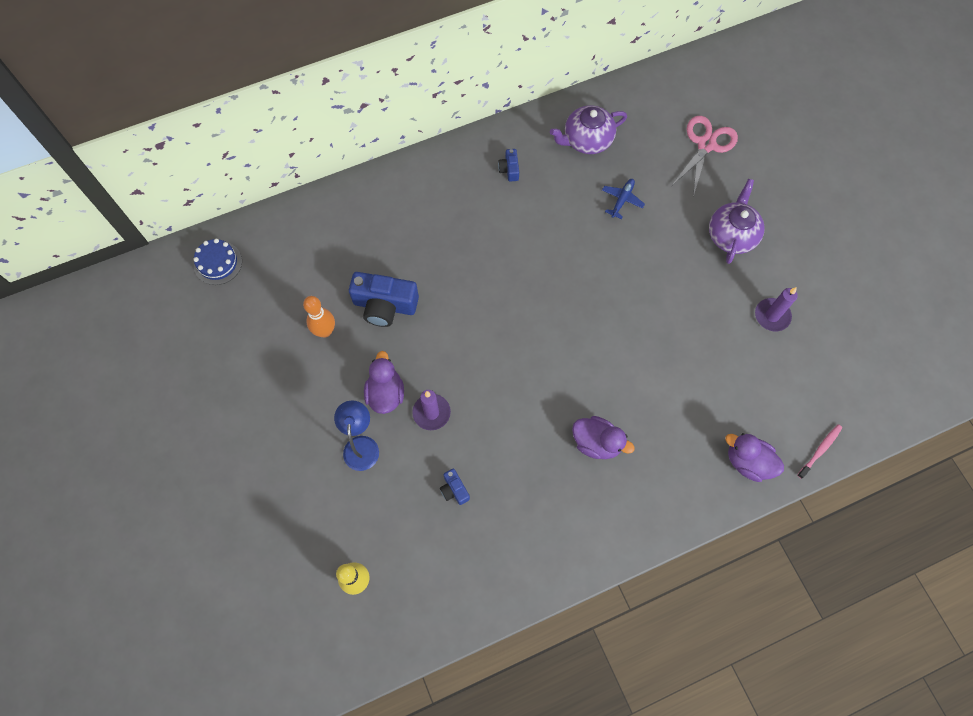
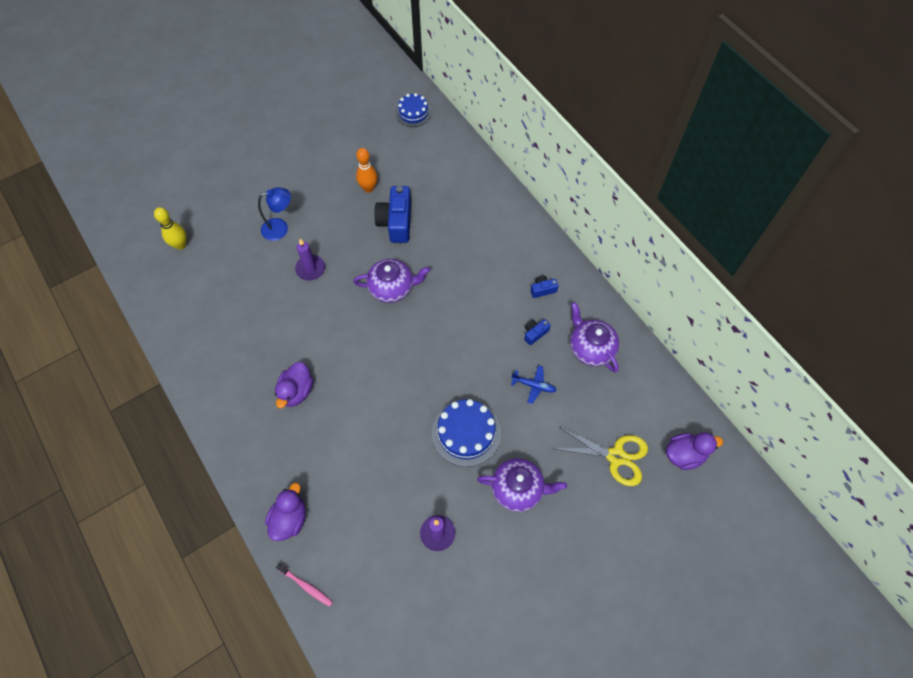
camera: 80 degrees right, 5 degrees down
(385, 393) = (323, 236): purple duck -> purple duck (684, 455)
(454, 490) = (250, 294): blue camera -> blue camera (535, 333)
(477, 322) = (392, 288): none -> purple teapot
(667, 272) = (466, 433): none -> blue cake
(706, 145) = (616, 456): pink scissors -> yellow scissors

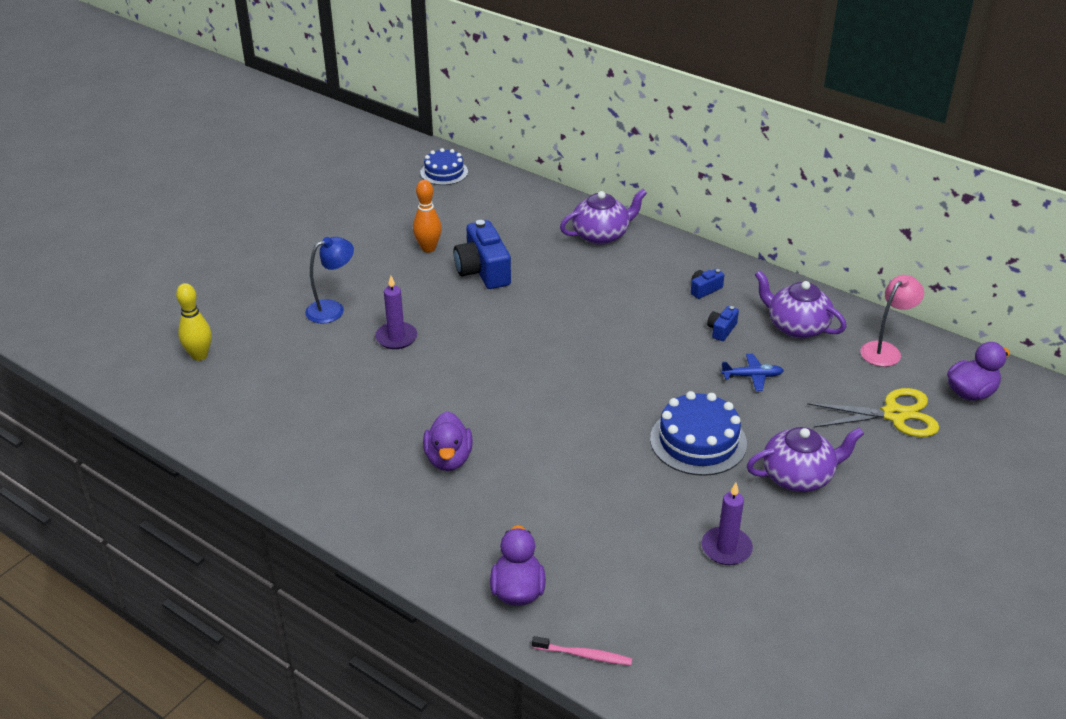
camera: 20 degrees left, 25 degrees down
(392, 288) = (515, 330): purple teapot -> purple teapot (601, 235)
(644, 392) = (885, 350): none -> pink lamp

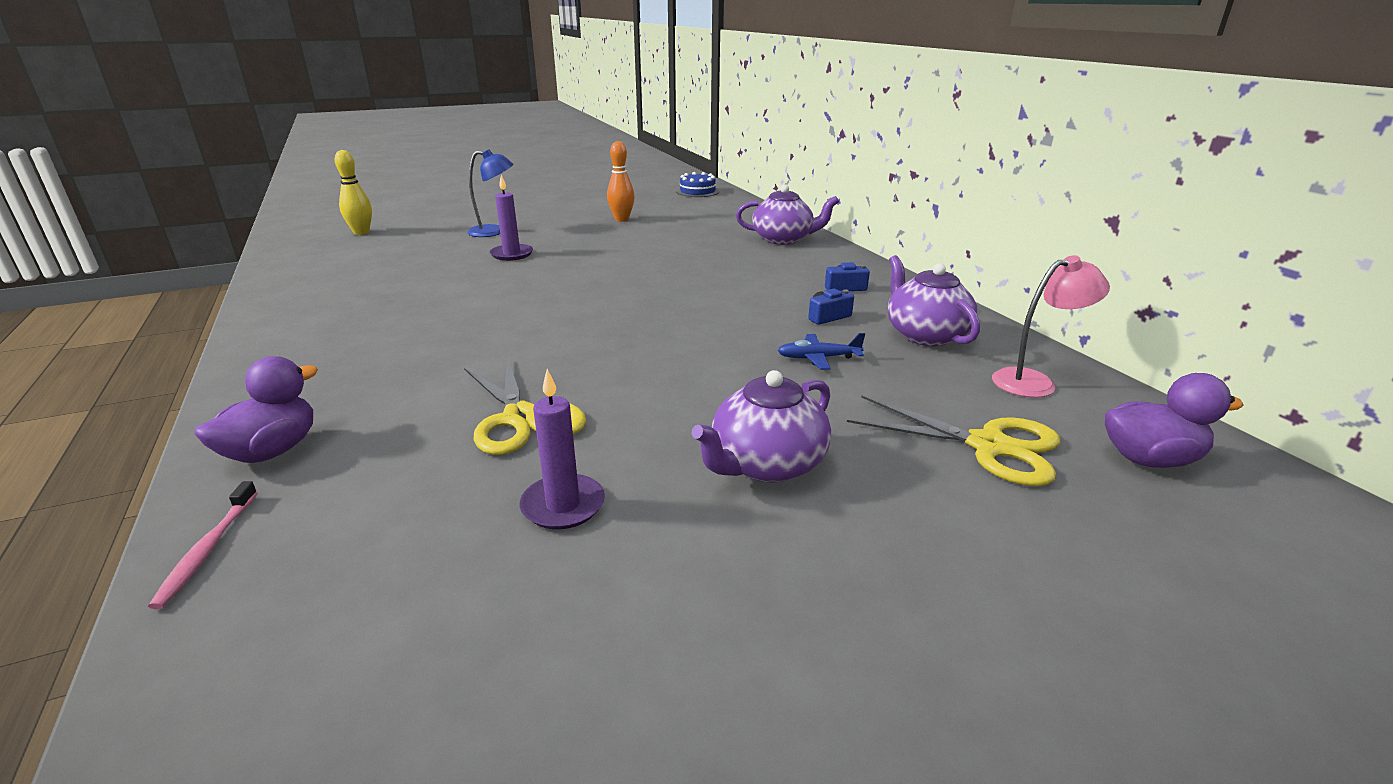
camera: 30 degrees right, 10 degrees down
(448, 459) = (412, 330): purple duck -> none
(483, 271) = (646, 237): blue camera -> none
(584, 655) = (207, 550): pink toothbrush -> pink toothbrush turned 45 degrees clockwise
(631, 502) = (521, 418): none -> yellow scissors
(698, 441) = (679, 391): blue cake -> none
(752, 376) = (818, 358): blue plane -> blue plane turned 150 degrees clockwise
(798, 476) = (766, 464): purple teapot -> purple teapot turned 120 degrees clockwise

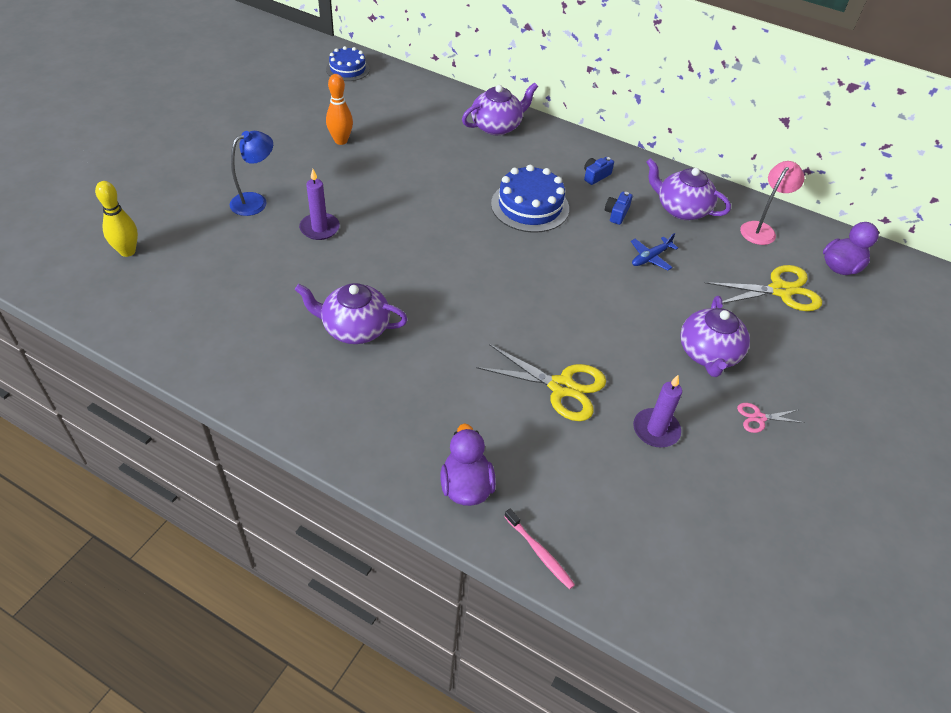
camera: 40 degrees left, 20 degrees up
(419, 311) = (355, 328): none -> purple teapot
(731, 288) = (530, 206): none -> blue cake
(742, 566) = (759, 418): none -> pink scissors

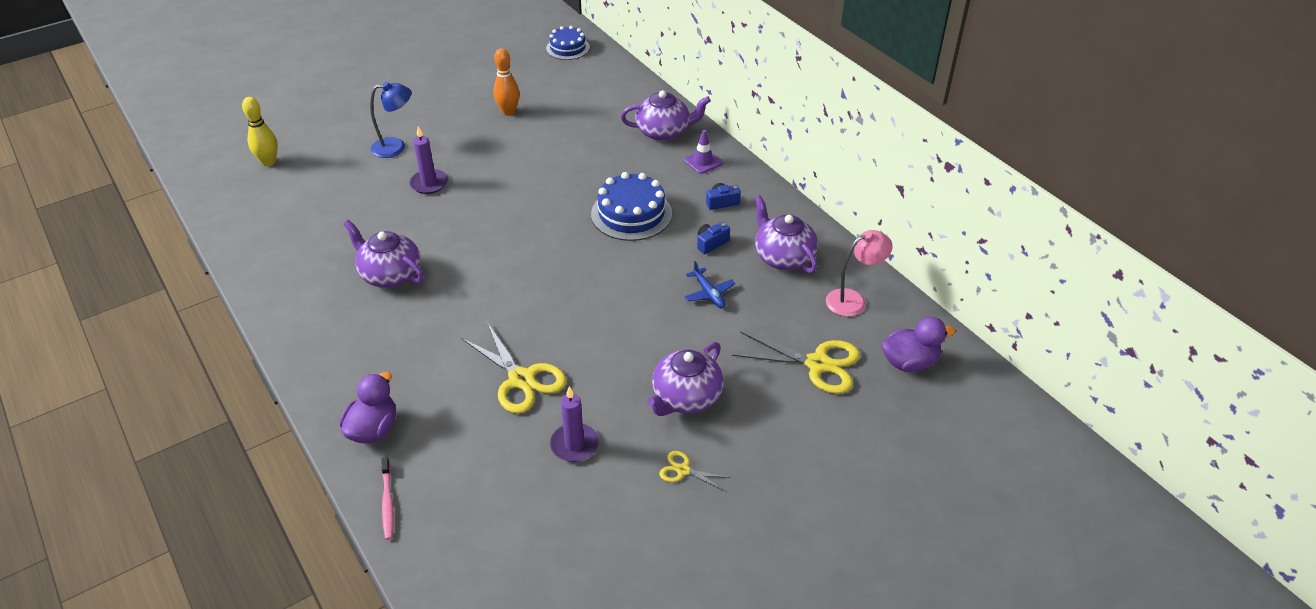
camera: 30 degrees right, 5 degrees down
(551, 144) = (703, 162): none -> purple traffic cone
(650, 257) = (708, 293): blue plane -> blue plane turned 105 degrees counterclockwise
(759, 418) = (683, 470): pink scissors -> yellow scissors

